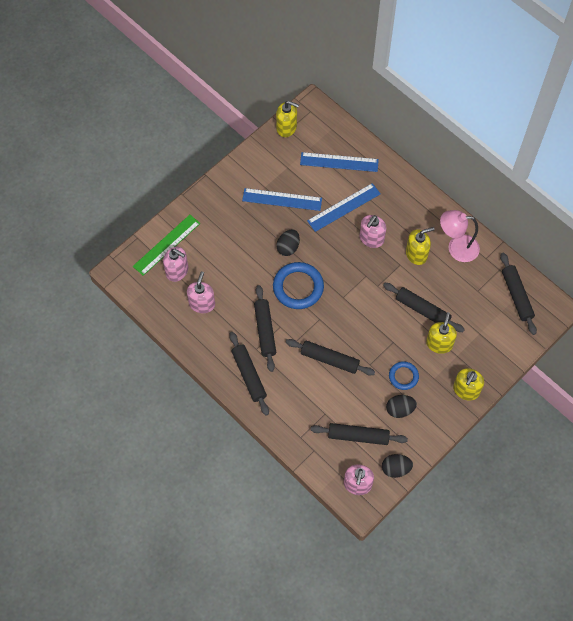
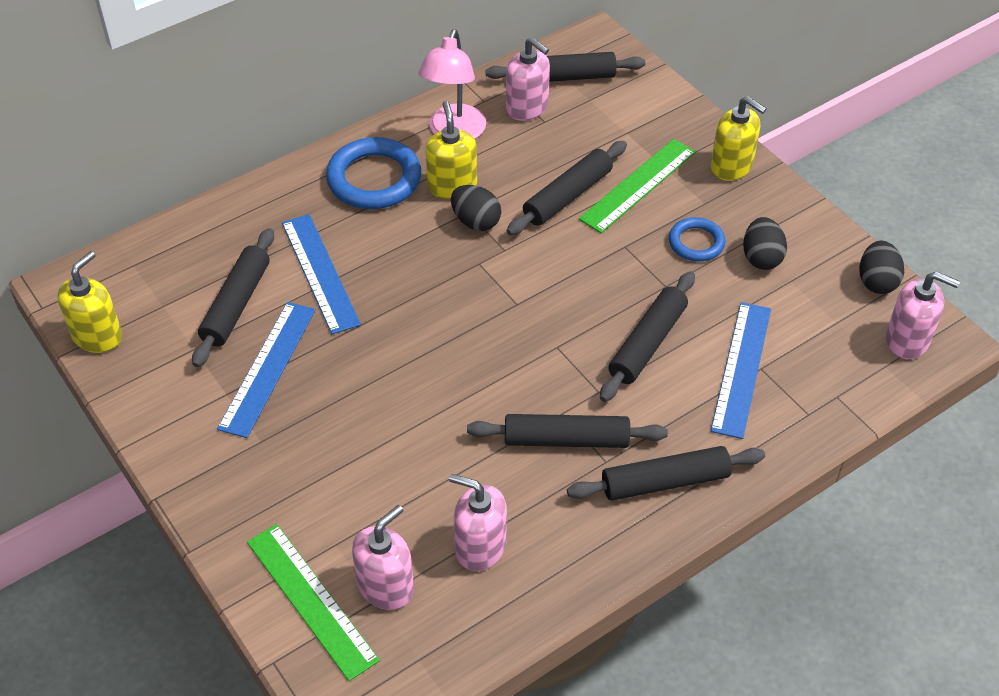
camera: 80 degrees left, 15 degrees down
(288, 247) = (384, 374): black egg -> black egg (476, 222)
(298, 287) = (479, 370): blue ring -> blue ring (374, 179)
(339, 162) = (215, 264): blue ruler -> blue ruler (741, 368)
(358, 436) = (810, 324): black rolling pin -> black rolling pin (236, 304)
(371, 238) = (402, 243): pink soap dispenser -> pink soap dispenser (527, 107)
(439, 343) = (638, 185): yellow soap dispenser -> green ruler

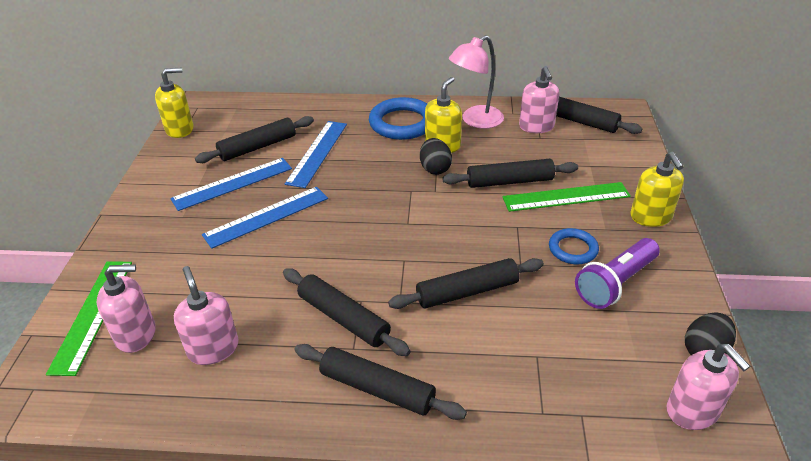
camera: 40 degrees right, 10 degrees down
(741, 368) = (520, 347): blue ruler -> blue ruler (267, 216)
(761, 258) = (615, 283): black egg -> purple flashlight

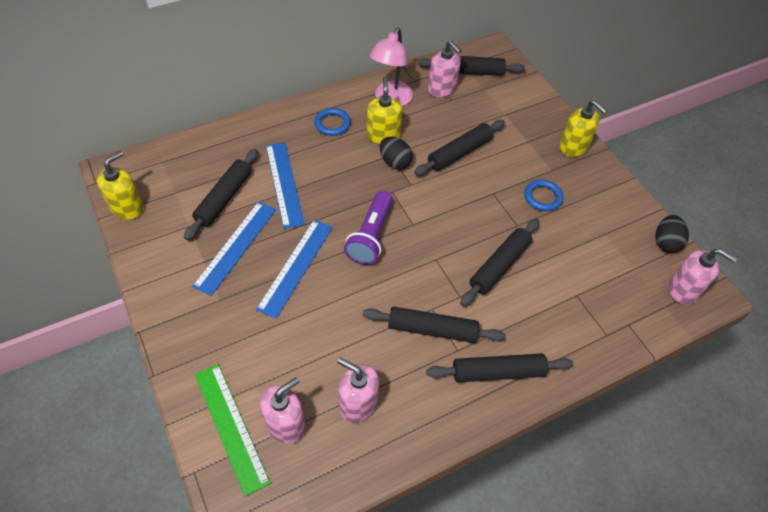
camera: 35 degrees left, 15 degrees up
(402, 123) = (332, 124): blue ring -> blue ring, size x0.57
(566, 197) = (508, 151): green ruler -> none
(615, 283) = (586, 214): purple flashlight -> purple flashlight (371, 236)

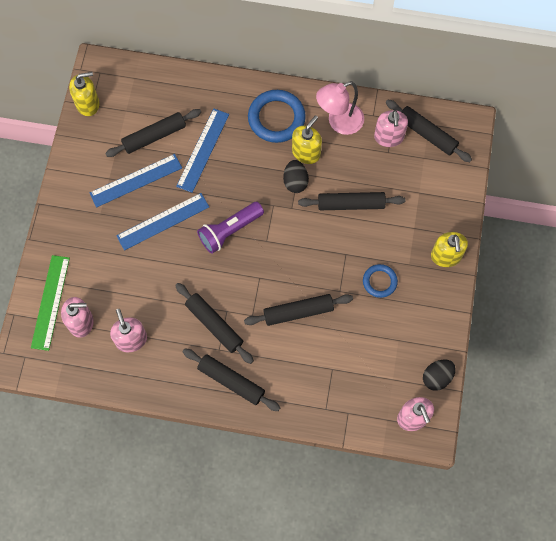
camera: 40 degrees right, 15 degrees up
(332, 124) = (276, 118): blue ring -> blue ring, size x1.75

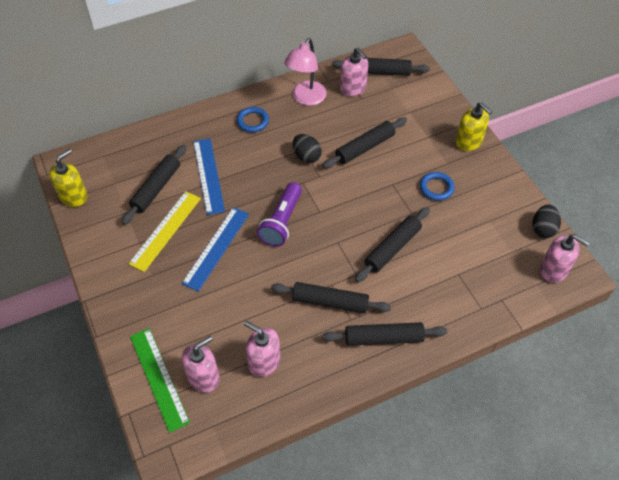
camera: 35 degrees left, 15 degrees down
(136, 180) = (165, 230): blue ruler -> yellow ruler
(276, 118) = (252, 121): blue ring -> blue ring, size x0.57
(306, 152) = (297, 132): yellow soap dispenser -> none

